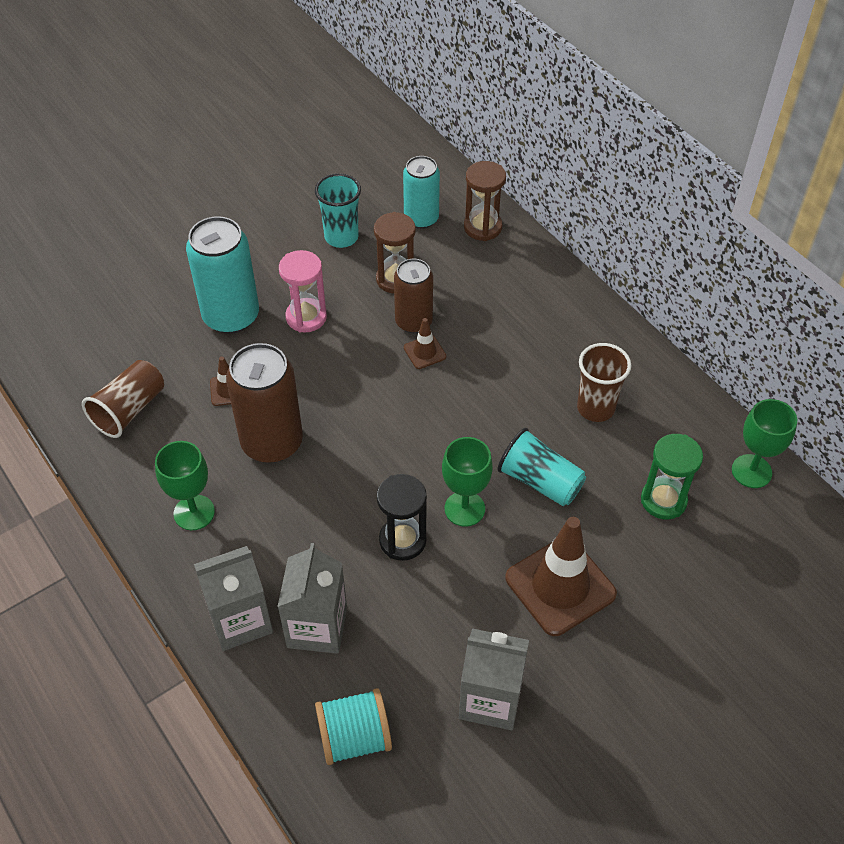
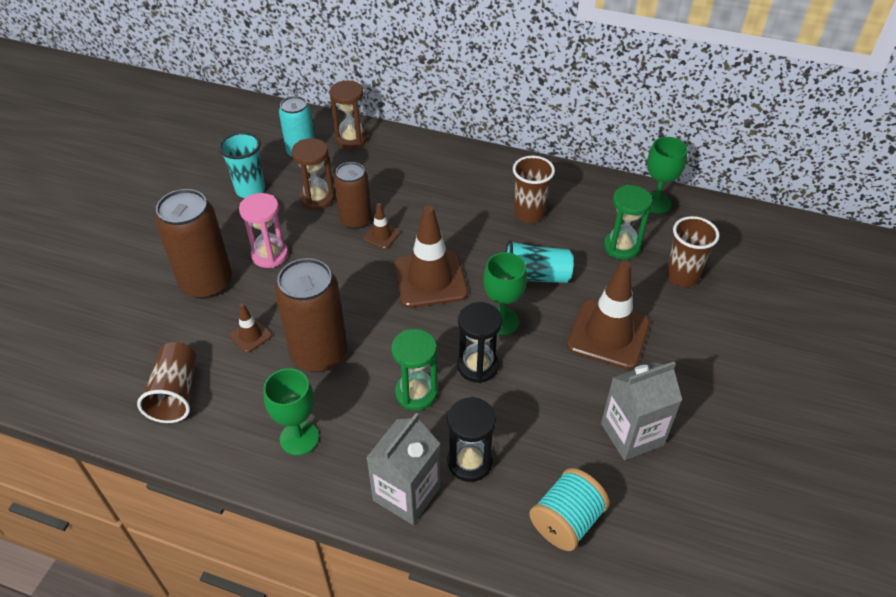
camera: 35 degrees left, 5 degrees down
(231, 316) = (206, 283): turquoise can -> brown can
(317, 627) = (469, 462): grey carton -> black hourglass
(325, 532) = (416, 393): none -> green hourglass
(433, 425) = (430, 279): none -> brown traffic cone
(700, 571) = (682, 276): none -> brown cup

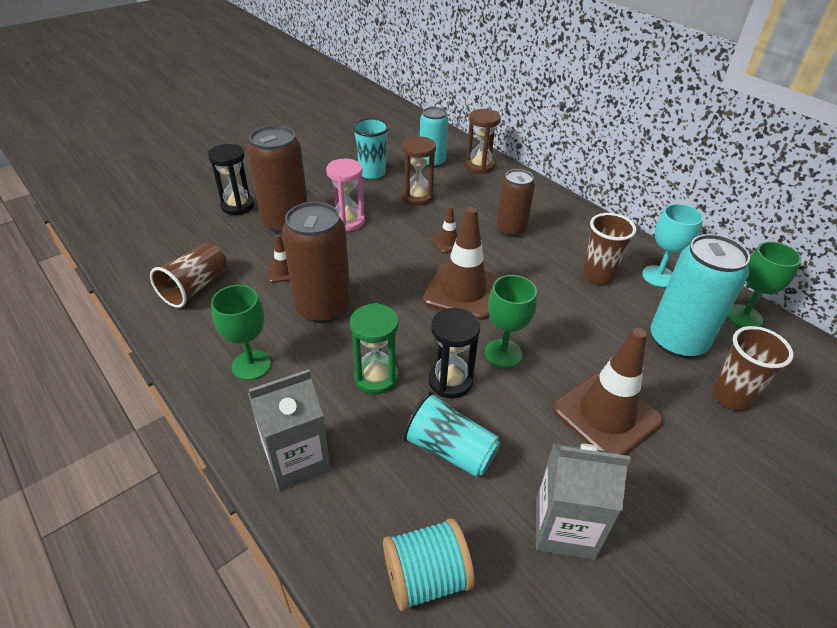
camera: 30 degrees right, 5 degrees down
(355, 220) = (436, 222): brown can -> brown can (511, 229)
(469, 462) = (375, 463): black hourglass -> black hourglass (237, 206)
(535, 276) = (565, 329): turquoise cup -> turquoise cup (450, 449)
(575, 193) = (658, 276): none -> turquoise goblet
(621, 247) = (677, 341): green hourglass -> turquoise can

